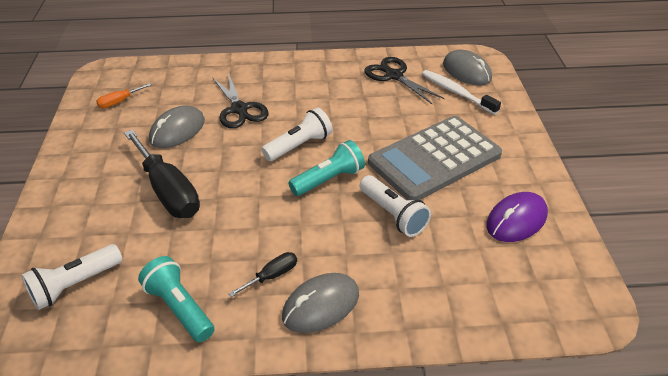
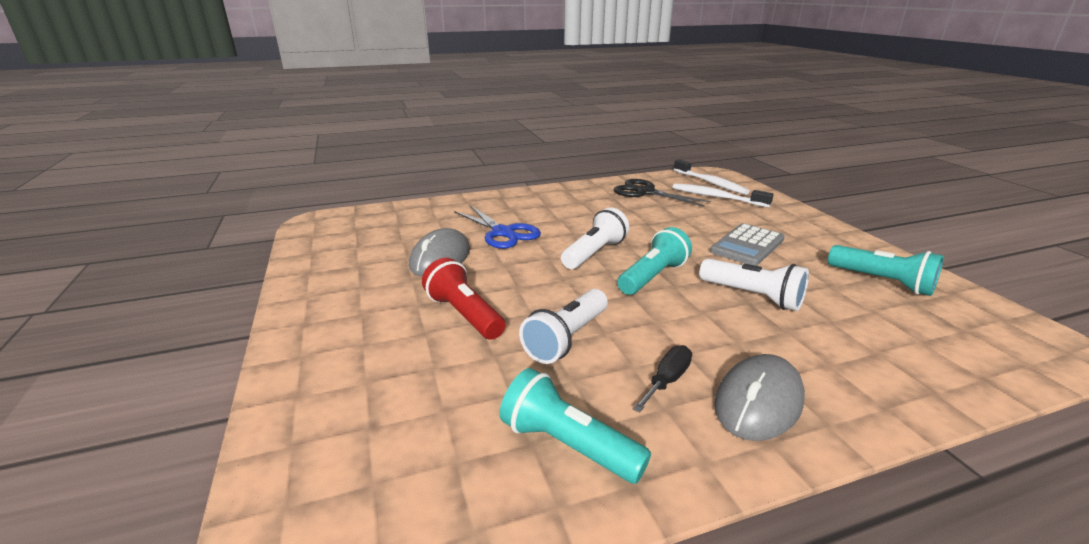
camera: 15 degrees left, 15 degrees down
(75, 285) = (384, 447): white flashlight -> white flashlight (567, 338)
(119, 102) = (351, 243): orange screwdriver -> none
(168, 191) = (464, 315): black screwdriver -> red flashlight
(239, 109) = (503, 233): black scissors -> blue scissors
(434, 159) = (747, 245): grey calculator -> grey calculator, size x0.58
(466, 71) = (711, 183): grey mouse -> white toothbrush
(516, 220) = (882, 282): purple mouse -> turquoise flashlight

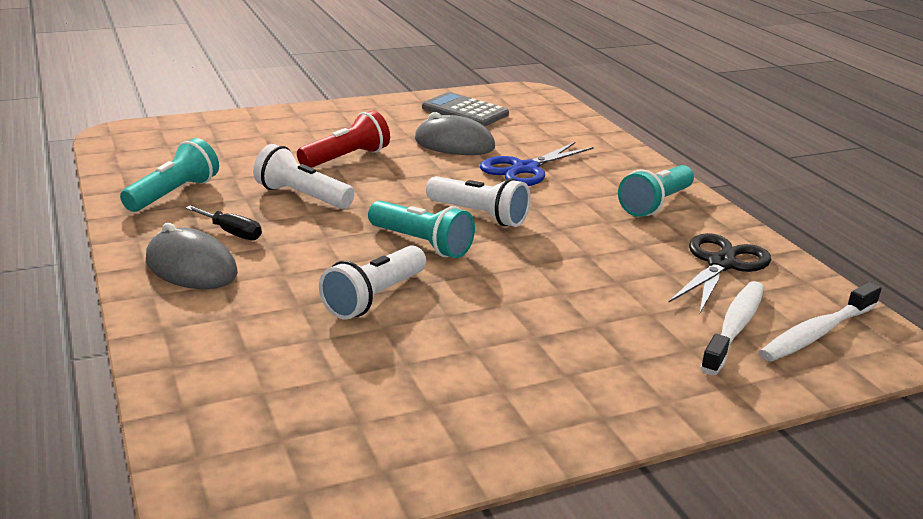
camera: 85 degrees right, 0 degrees up
(747, 245) = (525, 321): grey calculator -> grey calculator (465, 111)
(882, 282) = (416, 411): turquoise flashlight -> turquoise flashlight (655, 204)

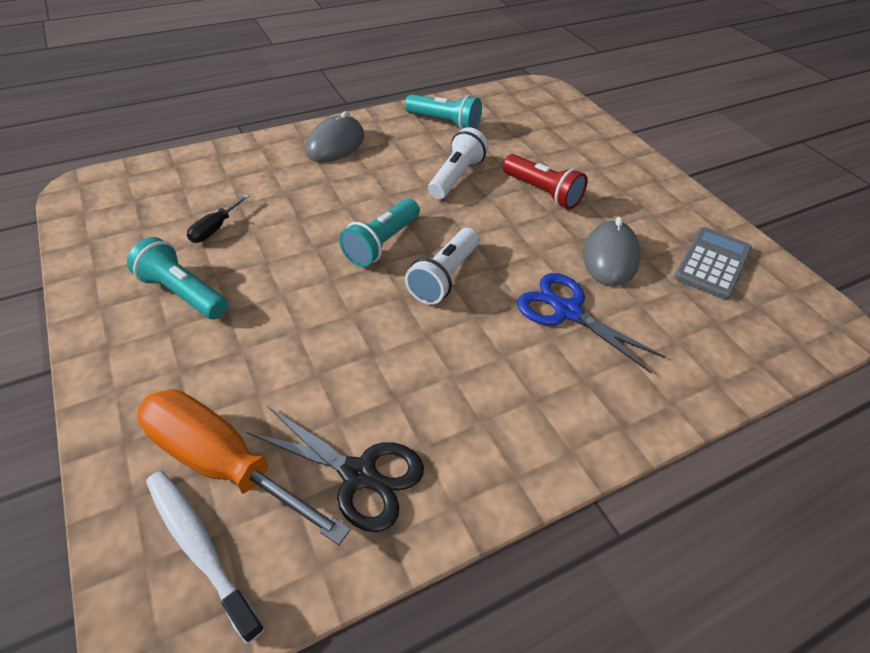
camera: 85 degrees right, 20 degrees up
(232, 233) = (387, 153): black screwdriver -> black screwdriver (215, 229)
(374, 298) = (292, 224): white flashlight -> none
(655, 204) = (509, 427): turquoise flashlight -> turquoise flashlight (183, 293)
(734, 327) = (222, 463): white toothbrush -> orange screwdriver

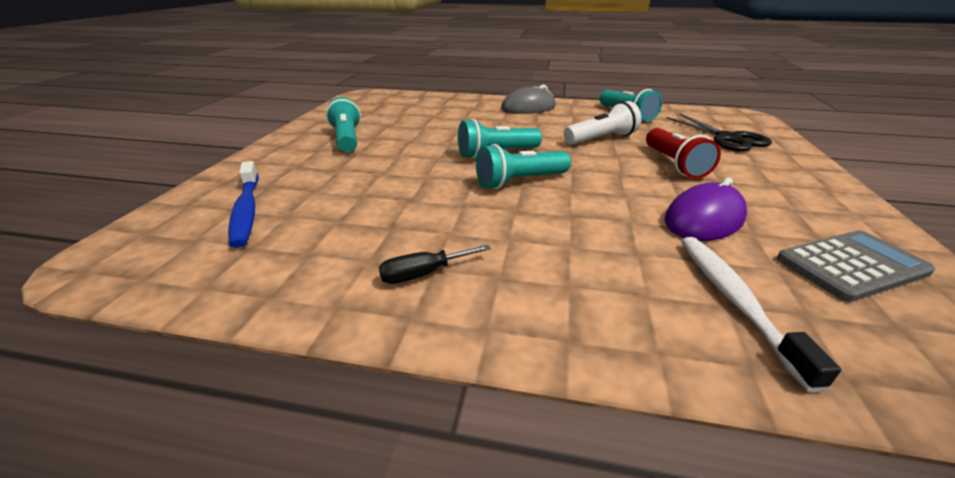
camera: 40 degrees right, 15 degrees down
(199, 547) = (173, 240): white toothbrush -> white toothbrush (734, 300)
(215, 229) = (403, 121): black screwdriver -> black screwdriver (423, 274)
(222, 463) = (246, 210): orange screwdriver -> blue toothbrush
(359, 474) = (304, 253): black scissors -> black scissors (727, 138)
(444, 277) = (520, 181): white flashlight -> turquoise flashlight
(567, 311) = (609, 236): blue scissors -> none
(610, 257) = (704, 219): grey mouse -> purple mouse

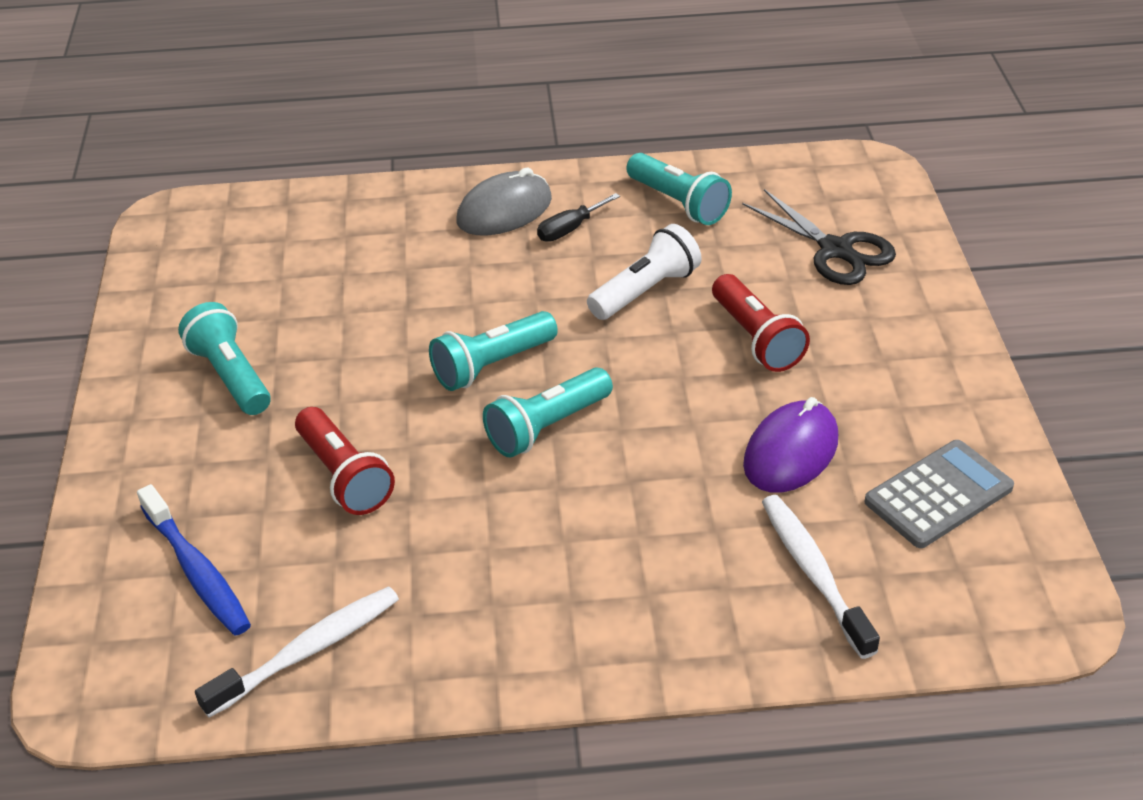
camera: 15 degrees left, 10 degrees up
(274, 268) = (308, 650): none -> white toothbrush
(376, 183) = (344, 476): none -> red flashlight
(423, 274) = (485, 617): black screwdriver -> black screwdriver (570, 229)

